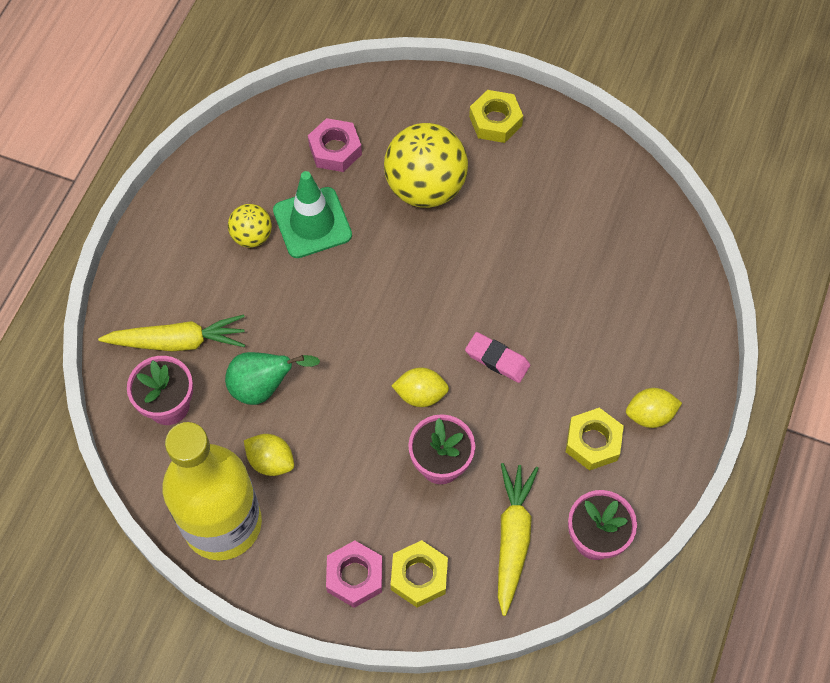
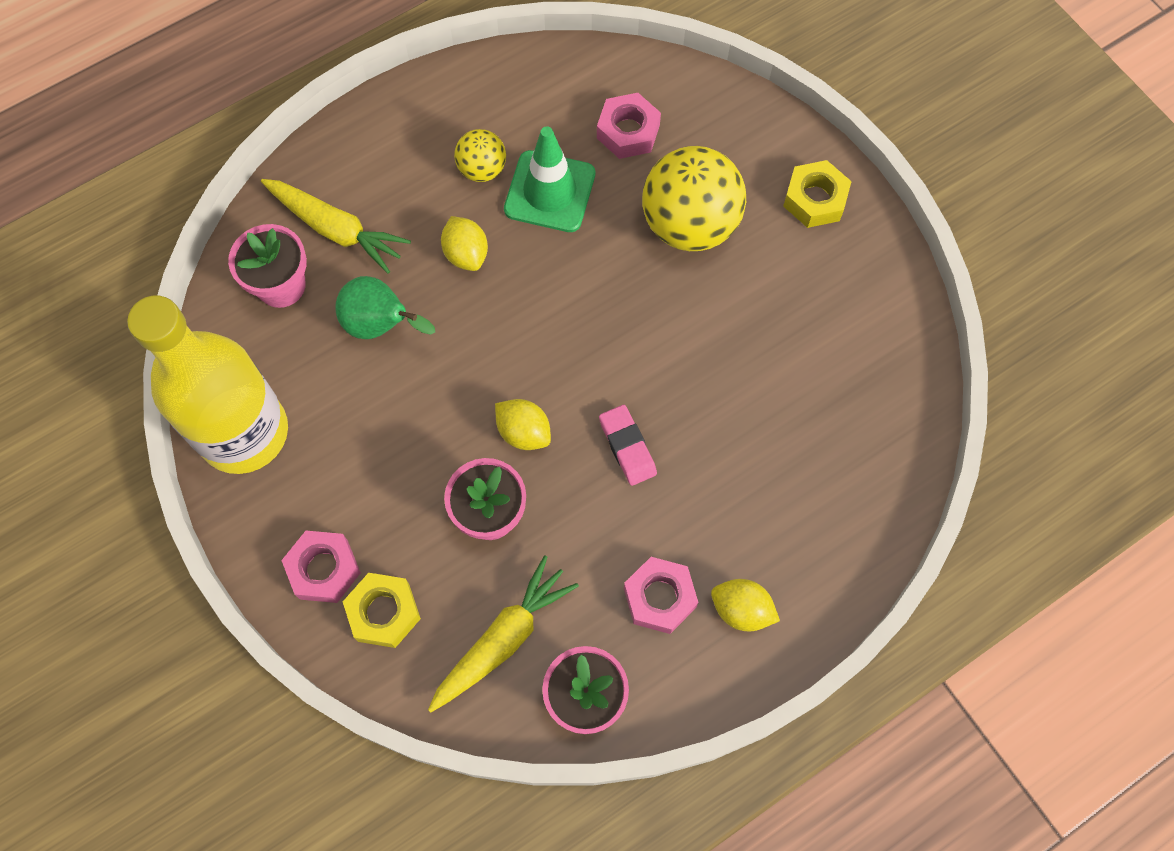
camera: 35 degrees right, 5 degrees up
(271, 461) = (332, 402): yellow lemon -> yellow lemon (466, 254)
(593, 442) = (660, 598): yellow nut -> pink nut

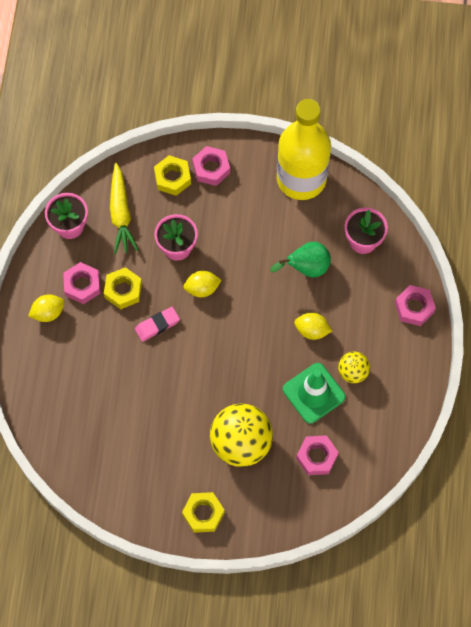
camera: 130 degrees right, 0 degrees up
(332, 162) = (414, 307): none -> pink nut
(336, 229) = (374, 284): yellow carrot -> none
(617, 534) = (123, 290): none -> yellow nut
(627, 447) = (157, 325): pink eraser -> pink eraser turned 45 degrees counterclockwise

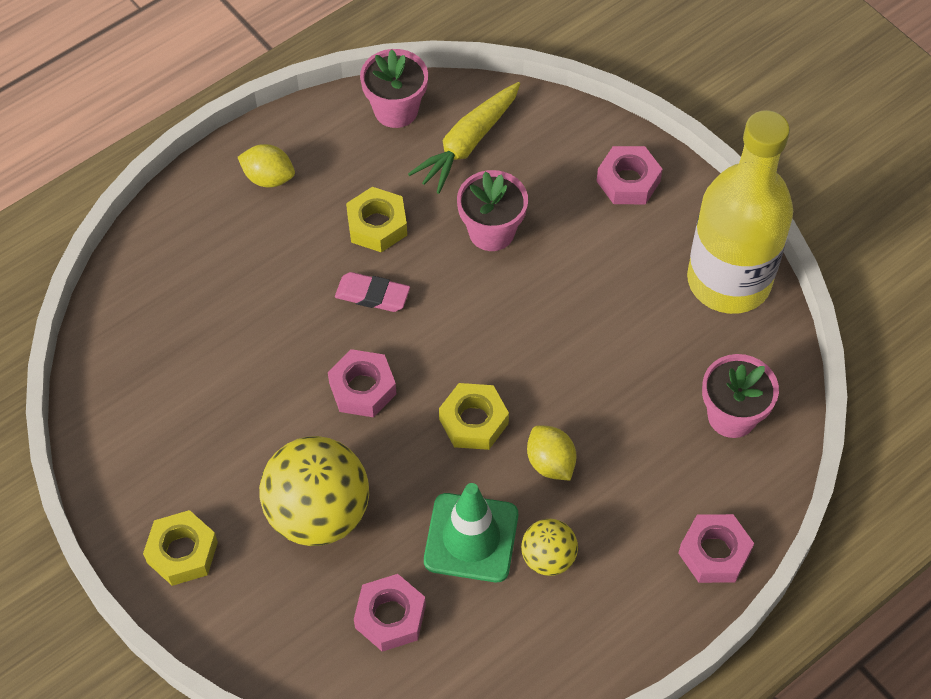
camera: 45 degrees right, 10 degrees down
(82, 285) = (338, 181): pink nut -> pink nut (362, 388)
(172, 178) = (570, 154): yellow nut -> yellow nut (473, 421)
(202, 288) = (470, 300): yellow lemon -> none
(306, 268) = (623, 385): green pear -> none

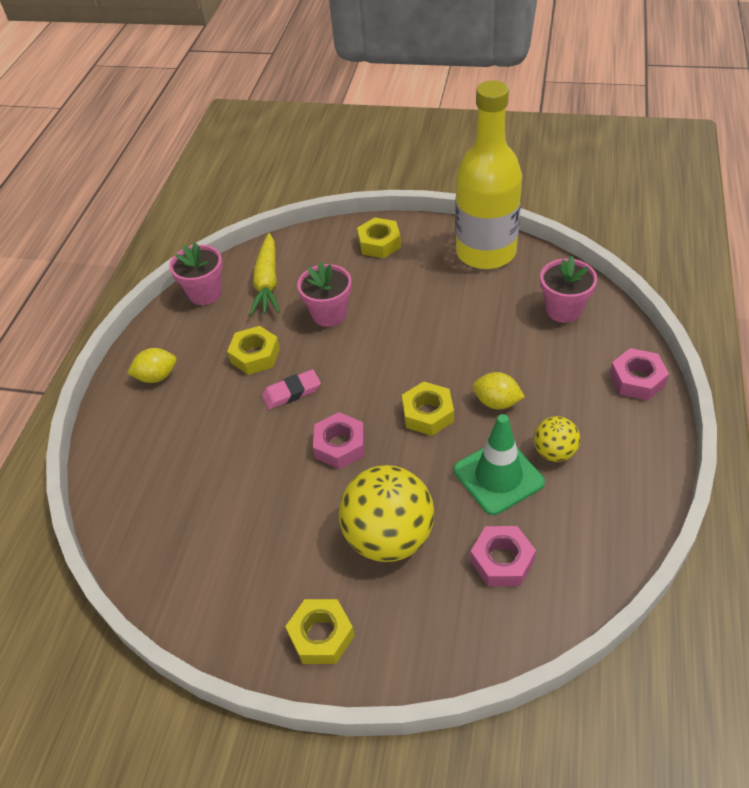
camera: 35 degrees left, 10 degrees down
(628, 181) = (379, 243): pink nut -> yellow nut

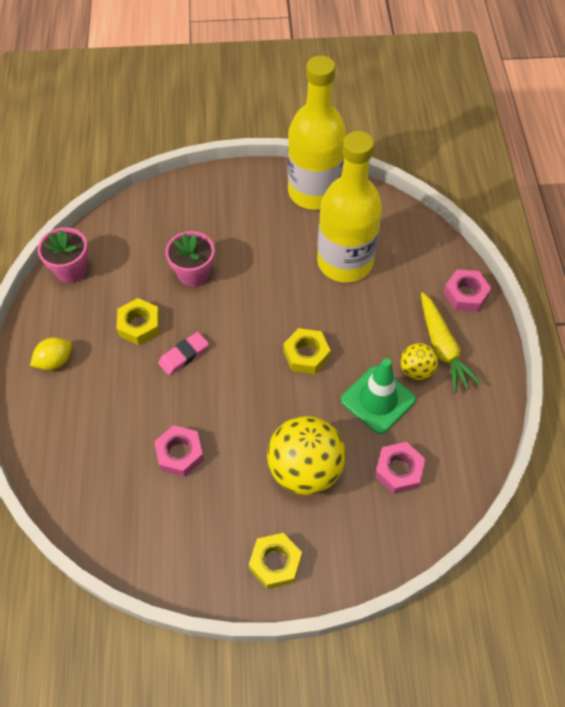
camera: 20 degrees left, 10 degrees up
(267, 282) = (126, 250): yellow carrot -> yellow carrot (442, 348)
(340, 445) = (241, 397): pink nut -> pink nut (180, 454)
(379, 243) = (217, 195): yellow nut -> none
(496, 402) = (360, 334): yellow lemon -> none
(500, 325) = (345, 262): none -> yellow bottle
(563, 310) = (393, 239): pink flower pot -> none

